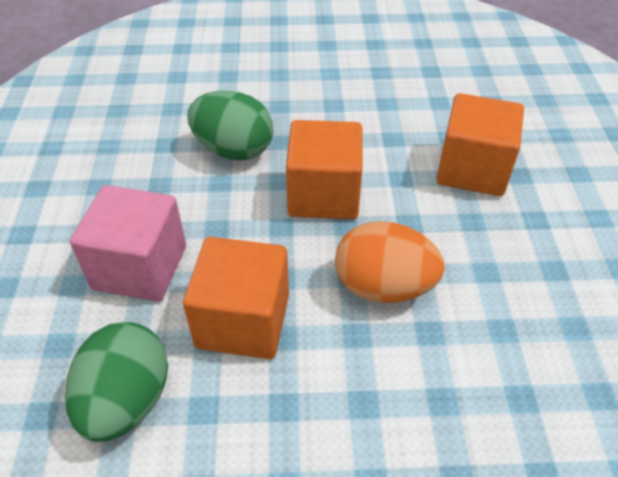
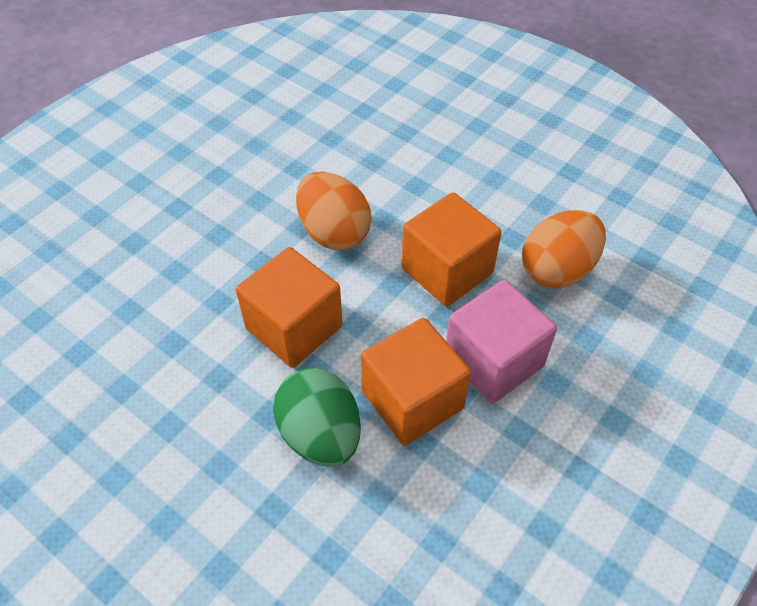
camera: 140 degrees left, 5 degrees up
(127, 401) = (557, 270): green egg -> orange egg
(472, 169) = (158, 268): orange cube -> orange cube (412, 400)

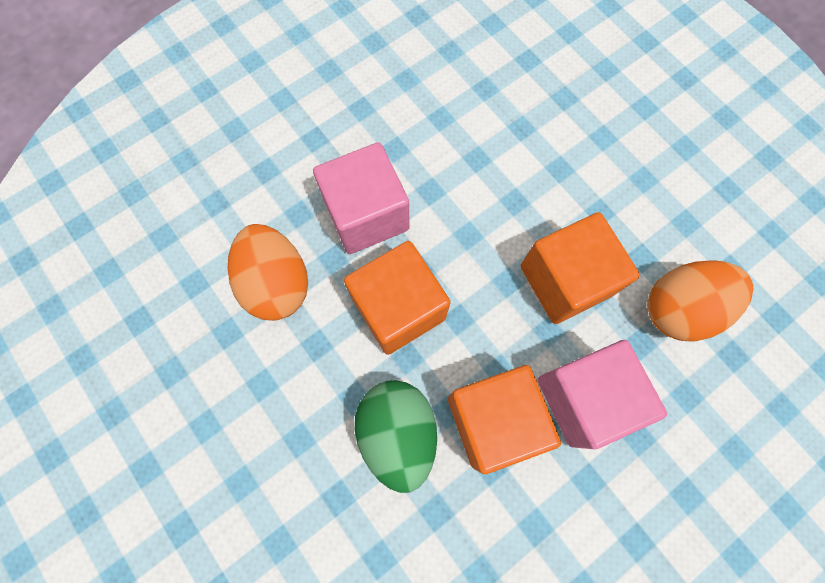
camera: 15 degrees right, 20 degrees up
(243, 258) = (366, 215): none -> pink cube
(334, 232) = (462, 206): orange egg -> orange egg (277, 283)

